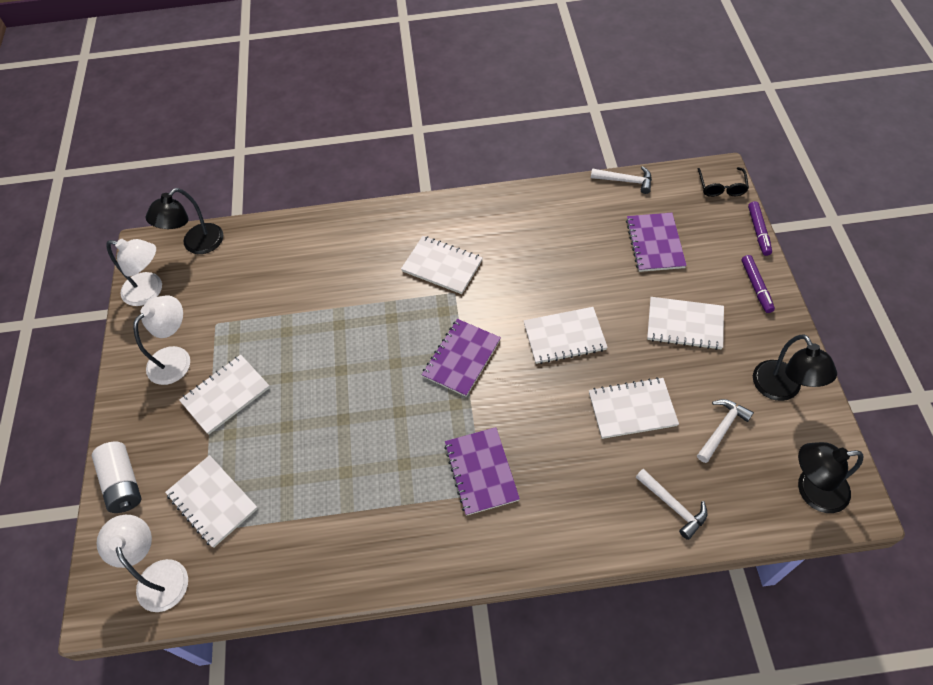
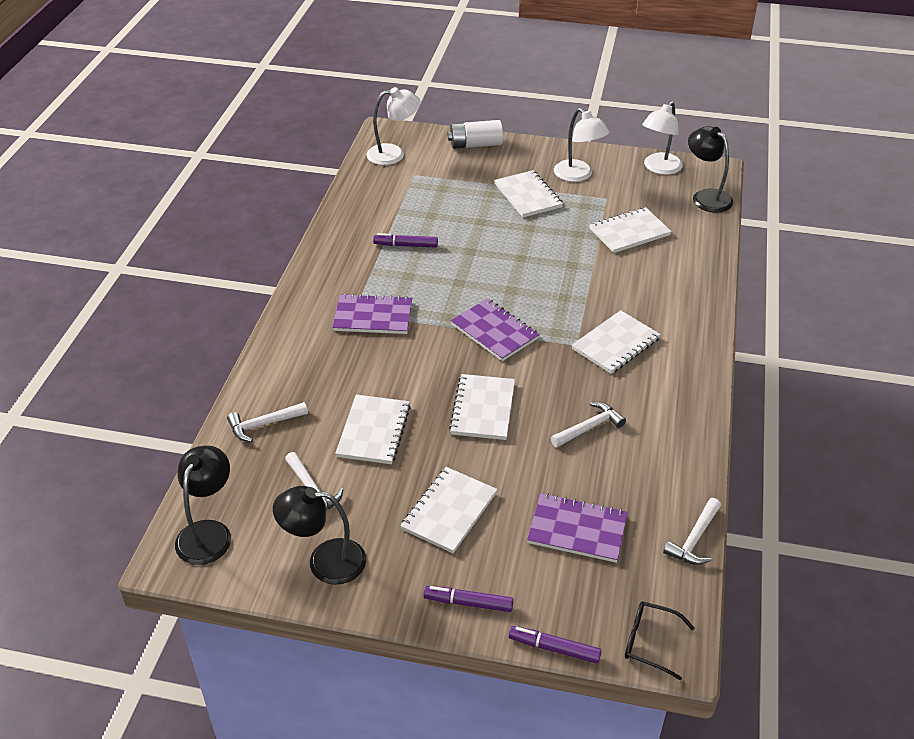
camera: 105 degrees right, 15 degrees down
(212, 501) = (435, 180): white notebook -> white notebook (629, 232)
(351, 485) = (406, 245): none -> purple marker
(550, 260) = (589, 427): none -> white hammer

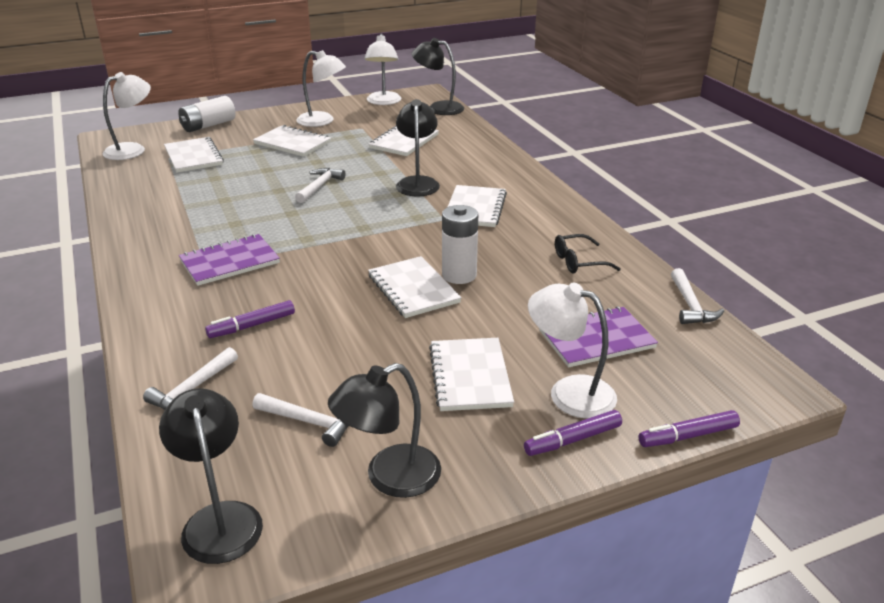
camera: 35 degrees left, 10 degrees down
(374, 431) = (324, 346): white notebook -> white notebook (194, 157)
(406, 245) = (210, 204): purple marker -> purple marker (252, 326)
(494, 331) = (362, 234): purple notebook -> none
(506, 564) = (569, 392): none -> white lamp
(531, 412) = (459, 275): none -> white battery
(589, 427) = (519, 267): white hammer -> white hammer (319, 186)
(593, 291) = (417, 182): none -> black lamp
(650, 642) = (751, 391): black glasses -> black glasses (579, 262)

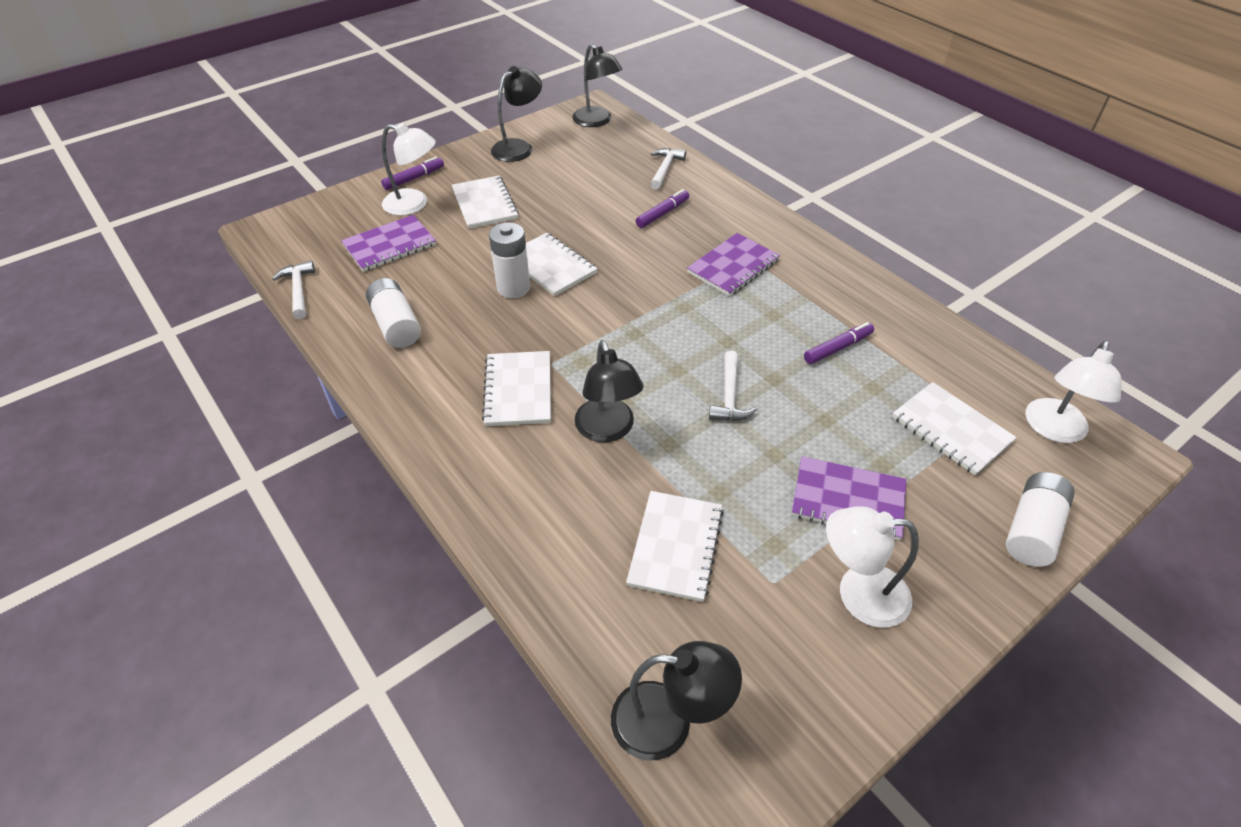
camera: 165 degrees right, 15 degrees up
(292, 143) = (848, 500): white notebook -> purple notebook
(309, 422) = (578, 164): white hammer -> none
(383, 102) = (799, 726): white lamp -> none
(579, 262) = (396, 325): black glasses -> white battery
(688, 436) = (340, 191): purple marker -> purple marker (837, 348)

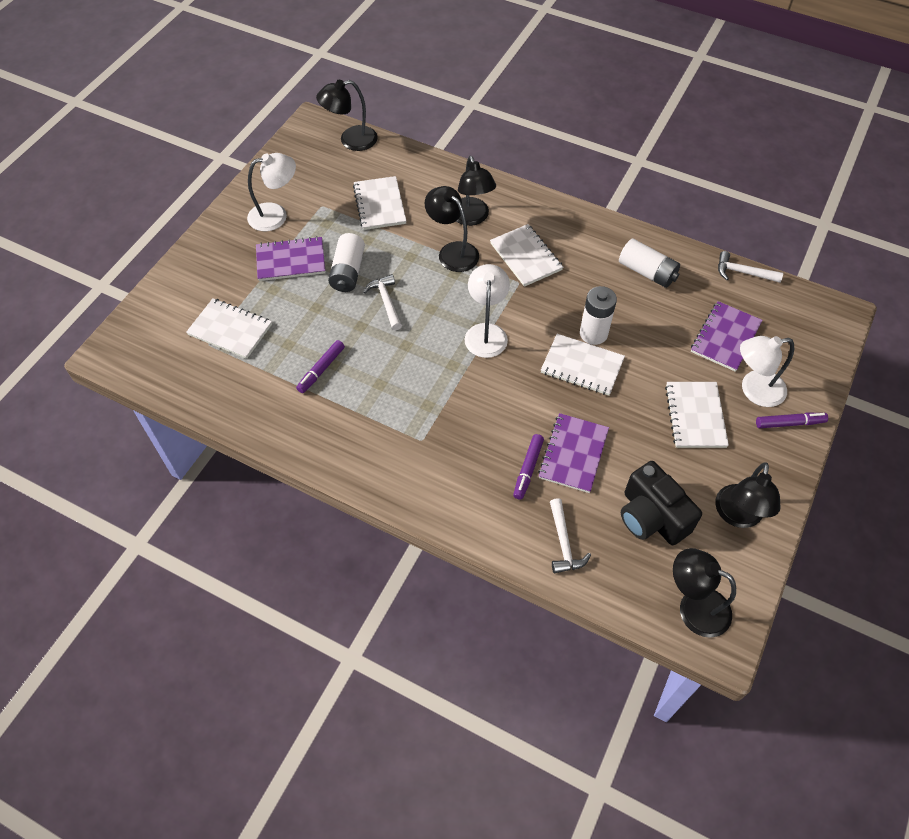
camera: 155 degrees right, 10 degrees up
(298, 290) = (743, 272): white hammer -> white hammer turned 150 degrees clockwise
(414, 178) = (789, 423): purple marker -> purple marker turned 120 degrees counterclockwise
(485, 204) = (695, 416): white notebook -> white notebook turned 45 degrees clockwise
(549, 470) = (471, 218): none -> black lamp
(584, 163) = (651, 517): none -> black camera
(733, 266) = (432, 425): purple notebook -> purple notebook (573, 454)
(1032, 529) = (179, 280): white battery -> white battery (348, 272)
(1053, 430) = (158, 354): white lamp -> white lamp (486, 332)

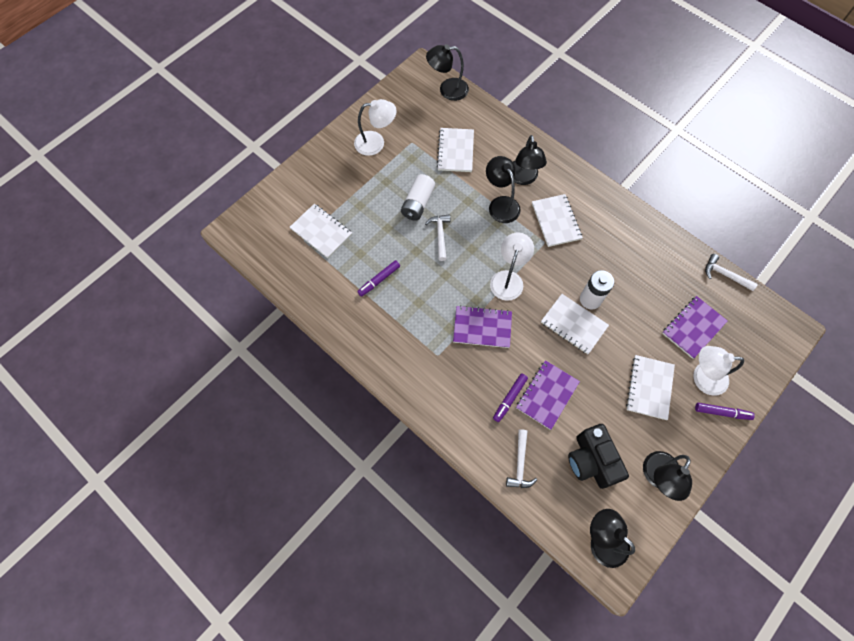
camera: 15 degrees right, 10 degrees up
(291, 260) = (378, 184): purple notebook -> purple notebook (482, 327)
(647, 272) = (647, 256): white battery -> none

